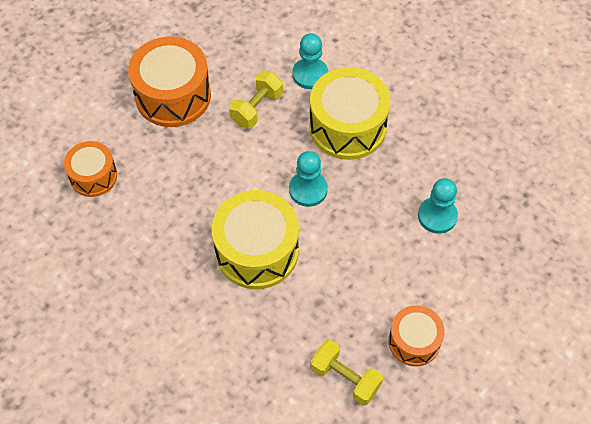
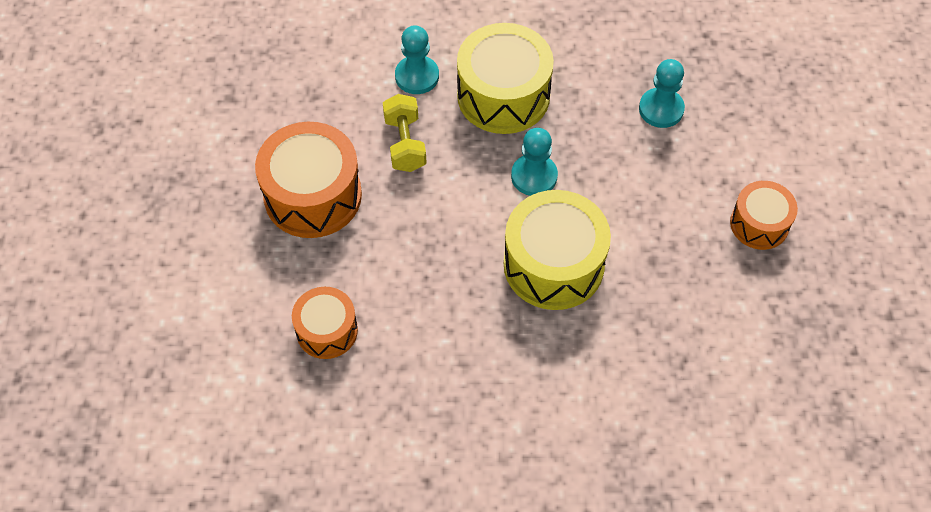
camera: 45 degrees left, 0 degrees up
(345, 378) = (744, 301): yellow dumbbell -> none

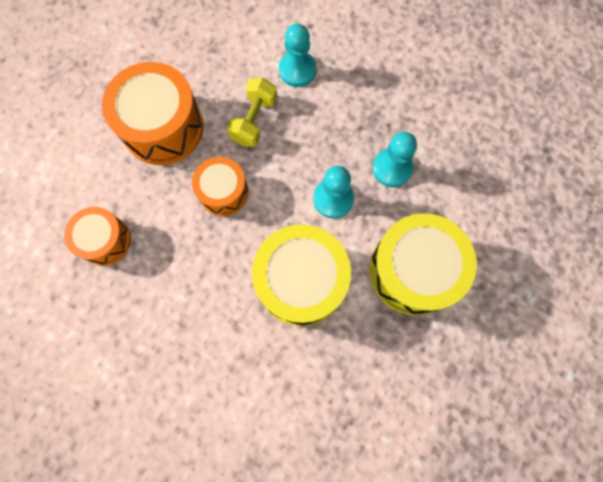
camera: 30 degrees right, 15 degrees up
(503, 95) = (352, 119): yellow drum -> yellow drum (412, 271)
(661, 109) = (469, 195): turquoise pawn -> turquoise pawn (392, 168)
(759, 224) = (487, 339): orange drum -> orange drum (223, 192)

